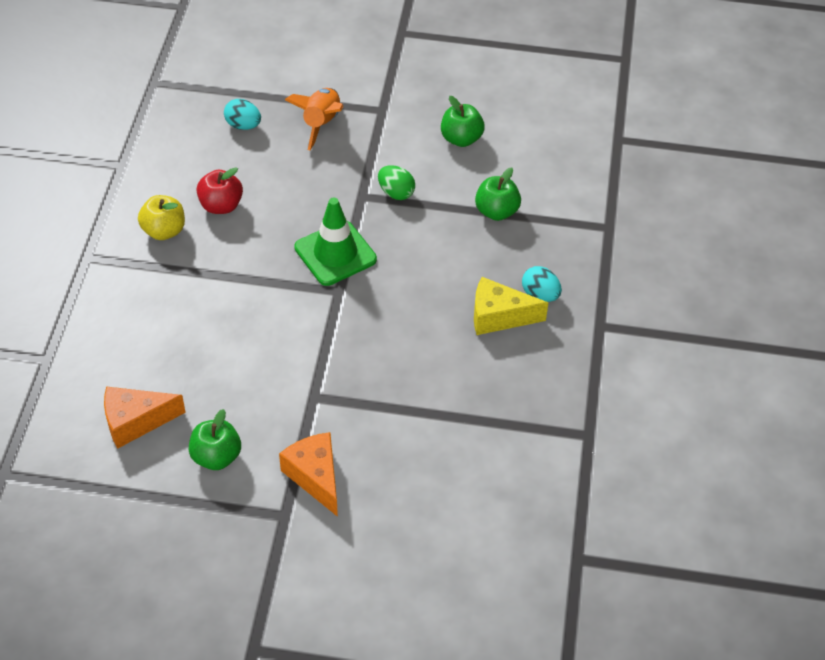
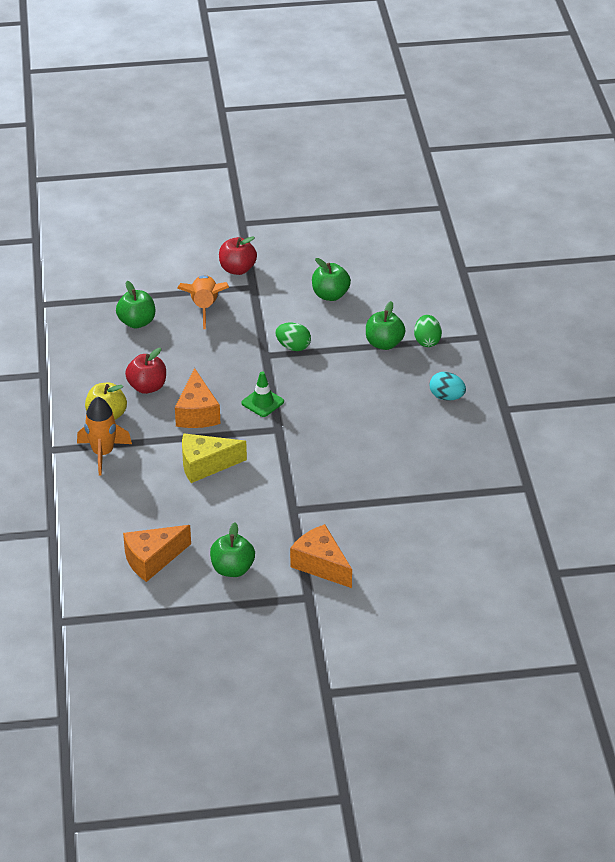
camera: 15 degrees left, 10 degrees down
(140, 275) = (103, 453): none -> orange rocket
(243, 125) = (137, 322): turquoise egg -> green apple
(260, 250) = (197, 413): none -> orange cheese
(335, 253) = (262, 402): green traffic cone -> green traffic cone, size x0.57
(374, 86) = (237, 269): none -> red apple
(499, 316) = (419, 420): yellow cheese -> yellow cheese (205, 465)
(545, 219) = (427, 341): none -> green egg

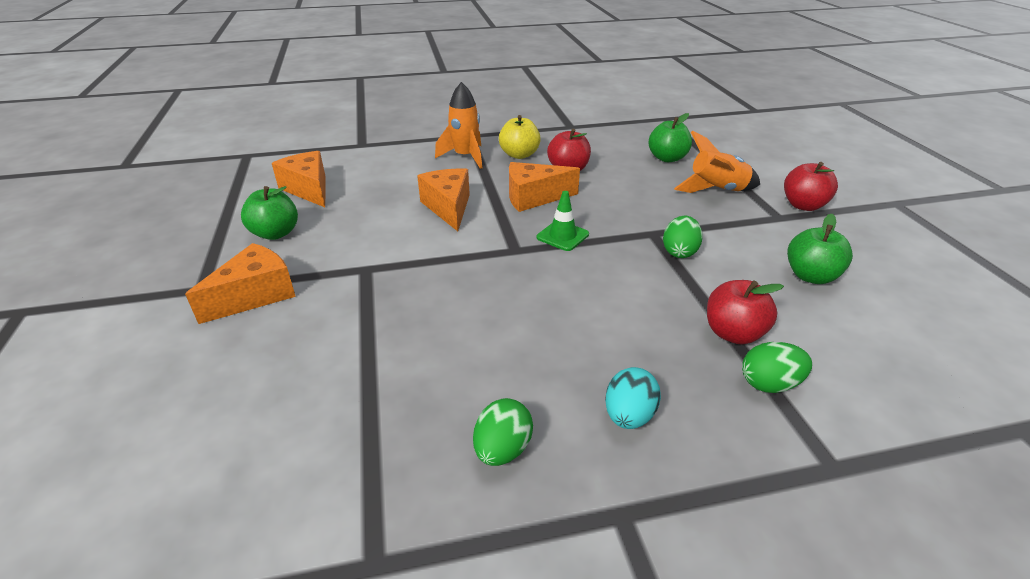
camera: 85 degrees right, 5 degrees down
(205, 465) = (448, 207): yellow cheese -> orange cheese
(384, 343) = (733, 333): green apple -> red apple
(466, 445) = (502, 449): none -> green egg

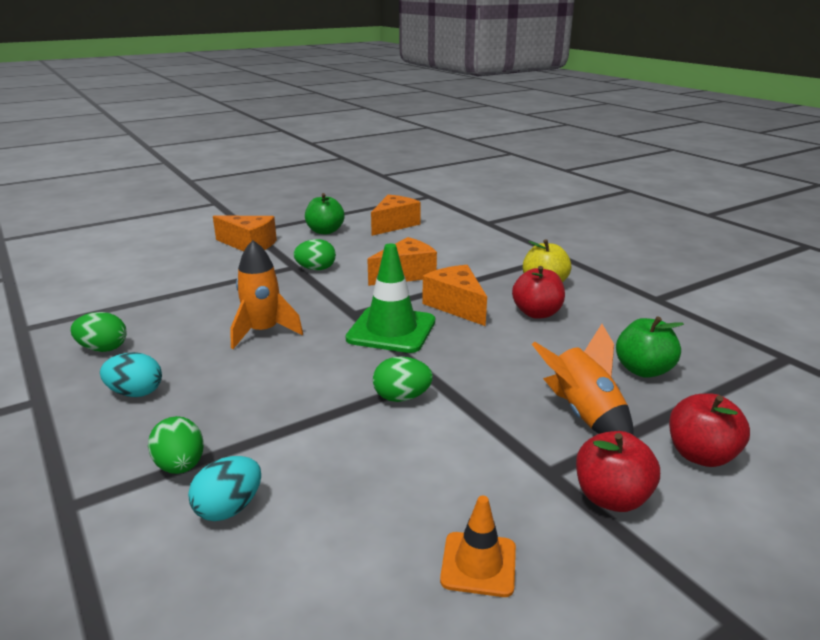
camera: 70 degrees right, 10 degrees down
(387, 255) = (316, 269): none -> green egg
(465, 157) = (510, 262): orange rocket -> orange rocket (263, 332)
(562, 236) = (391, 330): green traffic cone -> green traffic cone, size x1.75
(733, 333) = (258, 441): red apple -> red apple (701, 455)
(810, 276) = (401, 500): green apple -> none
(827, 358) = (229, 508): none -> turquoise egg
(868, 260) = (478, 564): none -> orange traffic cone

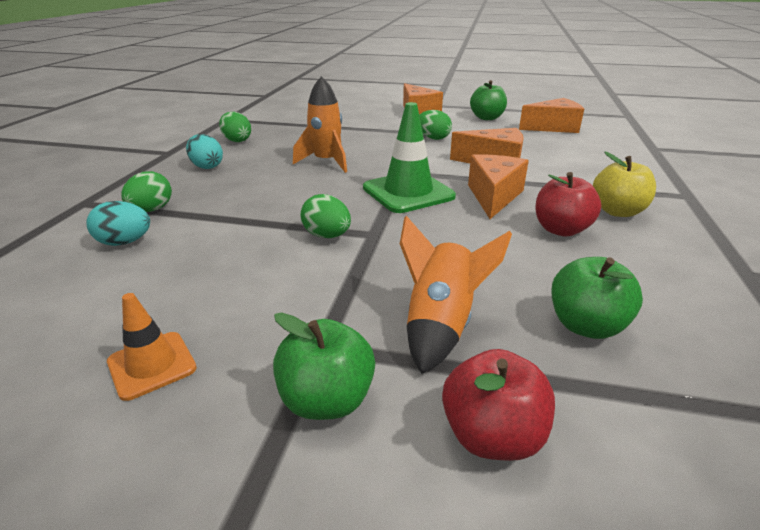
camera: 45 degrees right, 5 degrees up
(611, 498) = (327, 400): red apple -> green apple

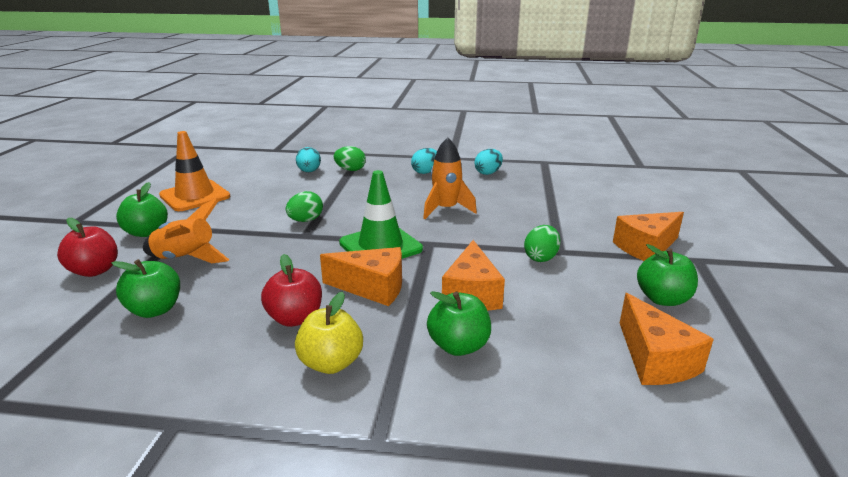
camera: 85 degrees right, 5 degrees down
(152, 365) = (195, 196): orange traffic cone -> orange traffic cone, size x1.75
(237, 140) = (488, 173): green egg -> turquoise egg
(567, 169) = (458, 346): none -> green apple

